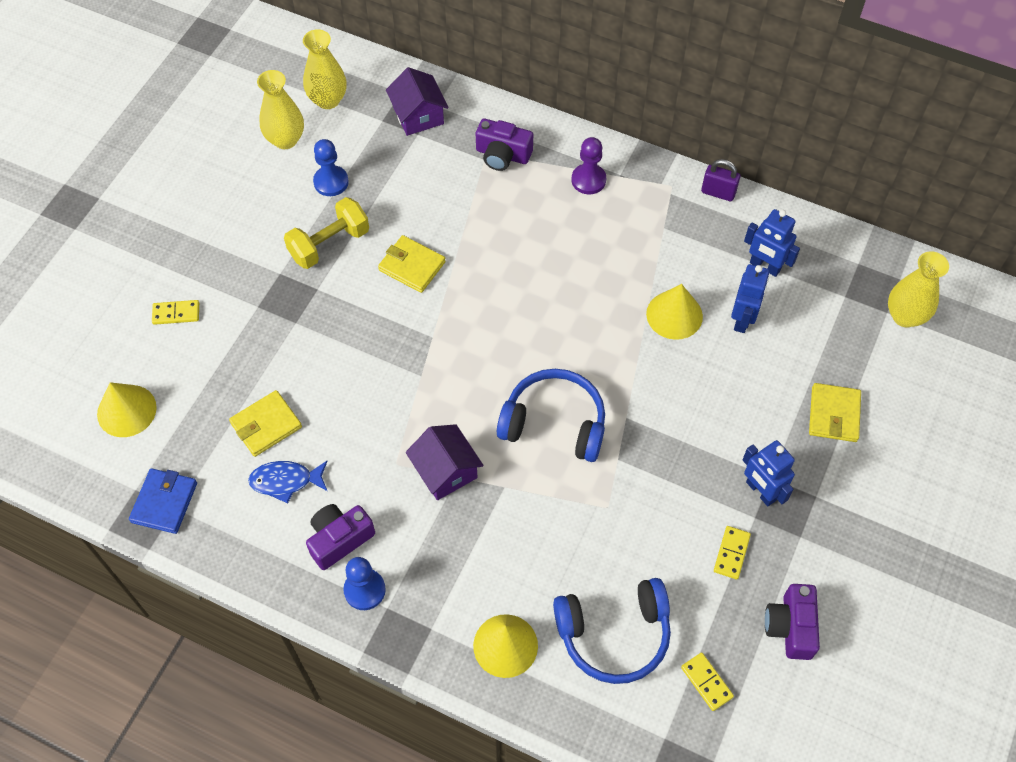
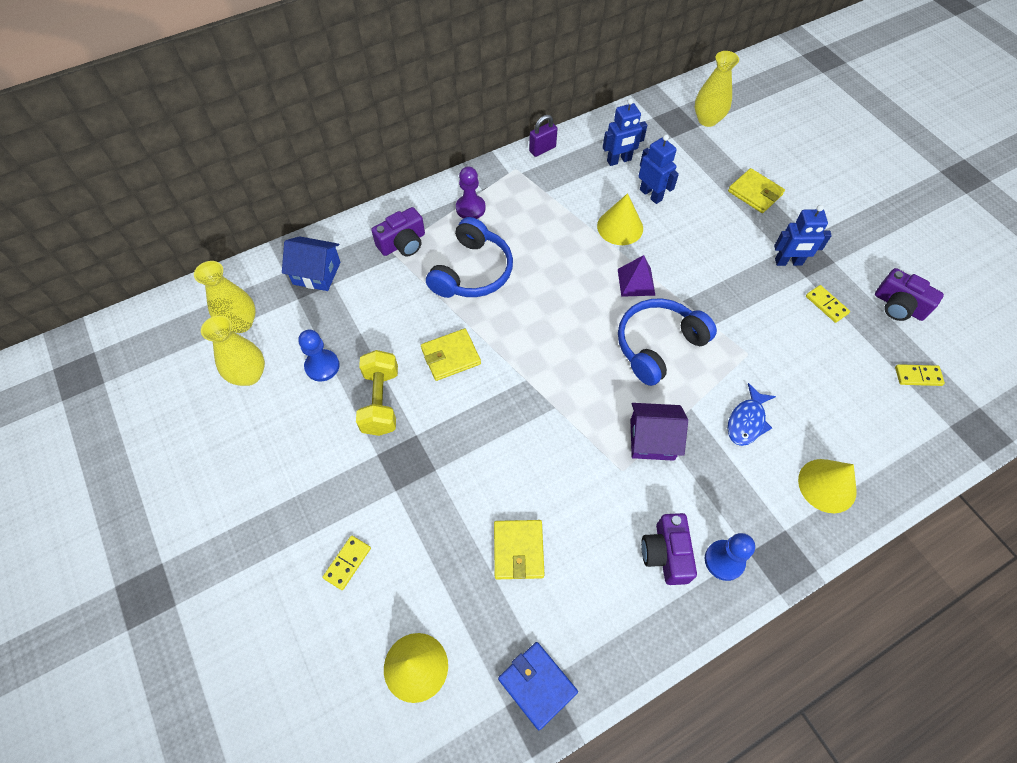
camera: 55 degrees left, 0 degrees up
(286, 481) = (584, 565): blue fish -> blue fish (747, 421)
(418, 115) = (317, 273): purple house -> blue house
(614, 634) = (853, 409): blue headphones -> blue headphones (472, 272)
(616, 365) = (636, 282): none -> purple pyramid

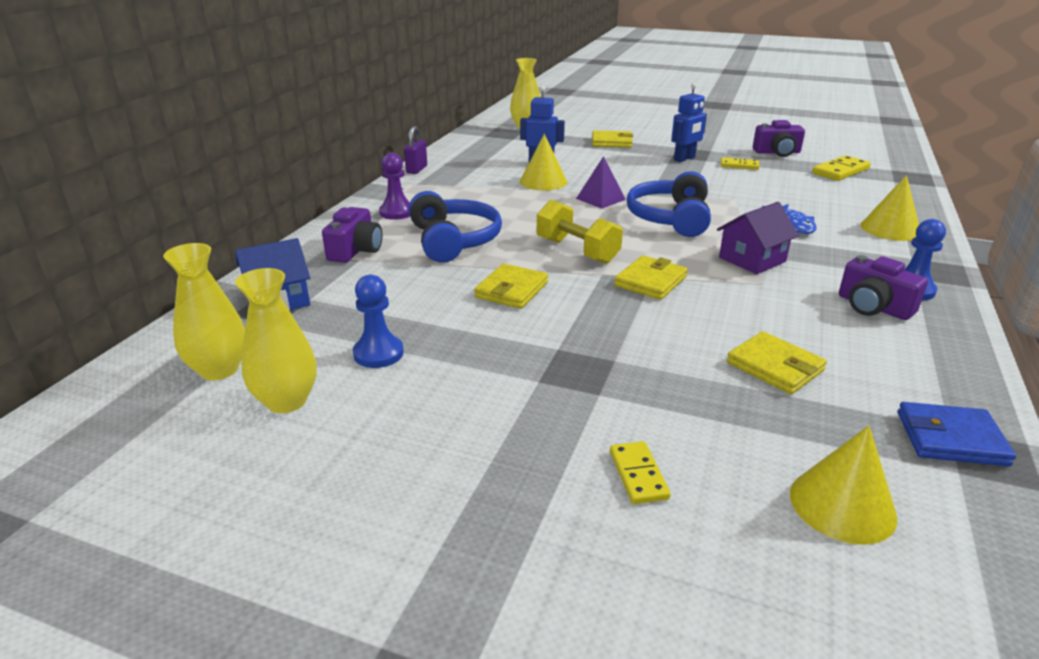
camera: 40 degrees left, 30 degrees down
(381, 401) = (485, 346): yellow dumbbell -> yellow dumbbell (577, 251)
(547, 411) = (650, 281): none -> yellow wallet
(619, 160) = (490, 157): blue robot -> none
(918, 376) = (840, 171): yellow domino -> yellow domino, size x1.57

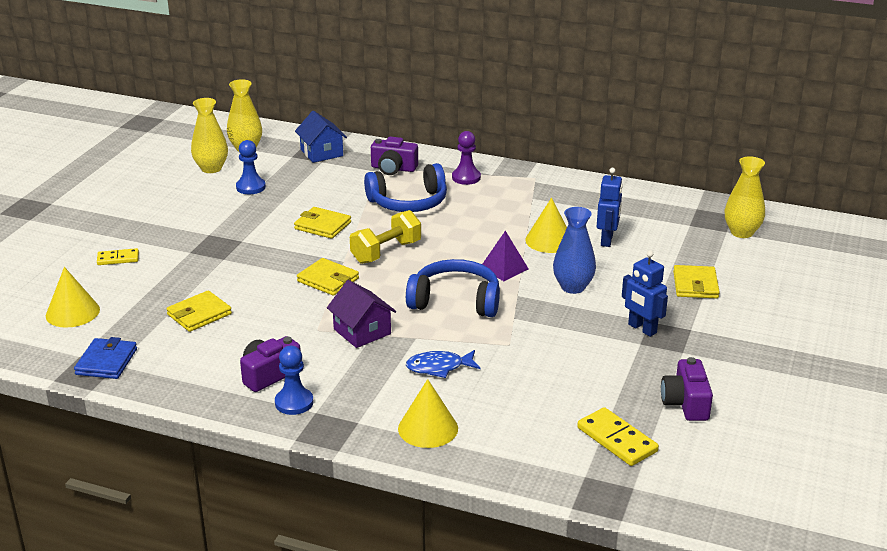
camera: 90 degrees right, 0 degrees up
(417, 169) = (573, 179): purple padlock -> none
(627, 176) = (573, 287): none -> blue vase
(739, 165) = (624, 364): yellow domino -> none

